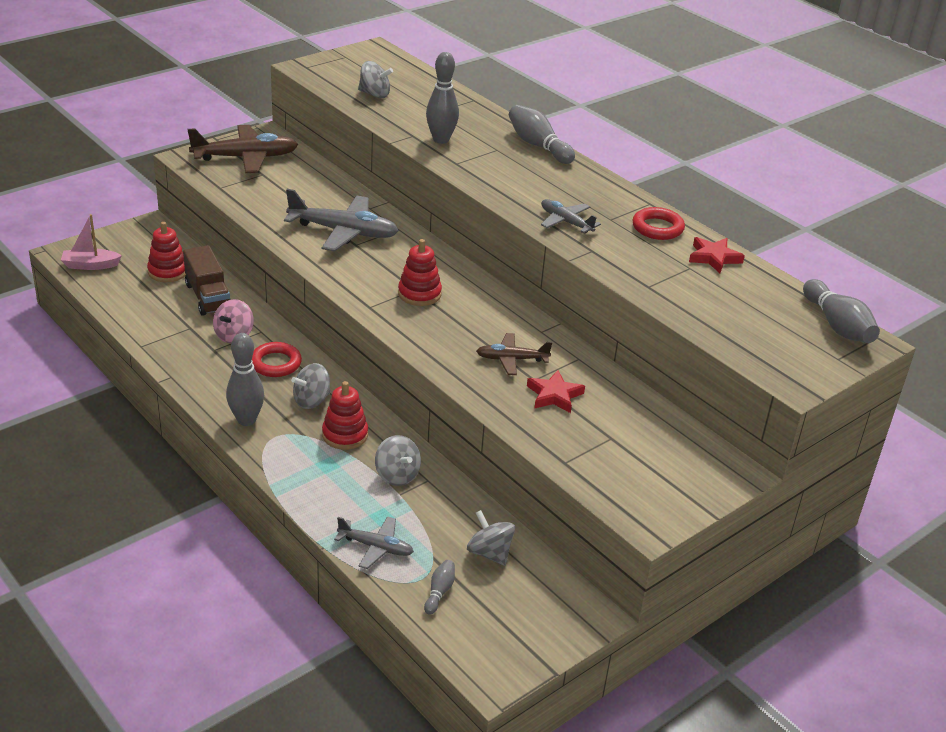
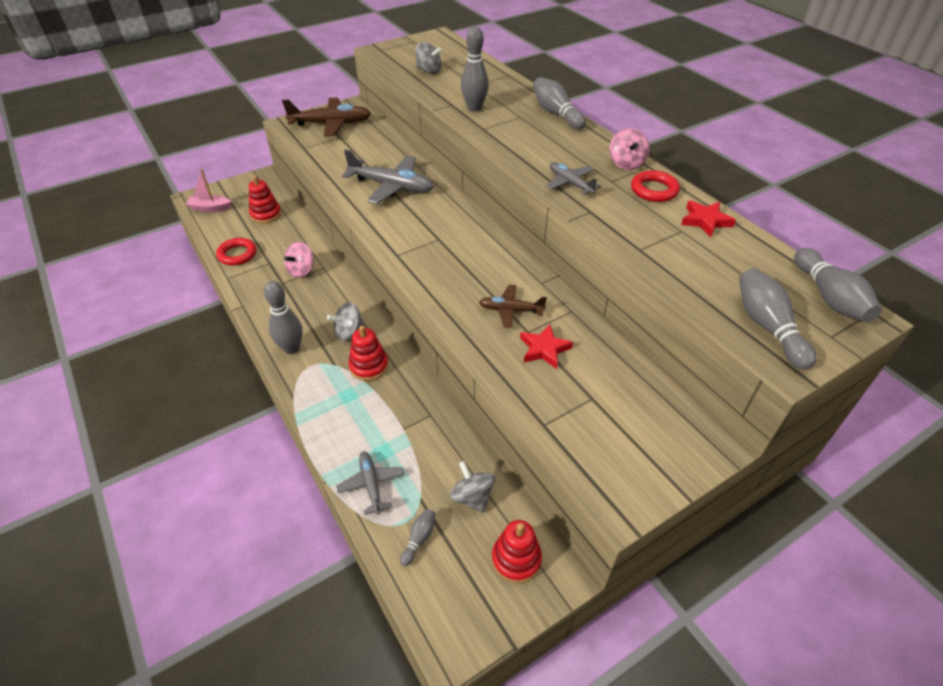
camera: 10 degrees right, 10 degrees up
(208, 297) = (290, 236): brown truck -> none
(275, 363) = (328, 296): red ring -> red ring (237, 254)
(376, 547) = (371, 484): grey plane -> grey plane turned 135 degrees counterclockwise
(397, 475) = (405, 409): grey spinning top -> none
(419, 294) = (442, 243): red stacking toy -> red stacking toy (516, 559)
(624, 200) = (626, 163): none -> pink spinning top
(778, 352) = (767, 327): none -> grey bowling pin

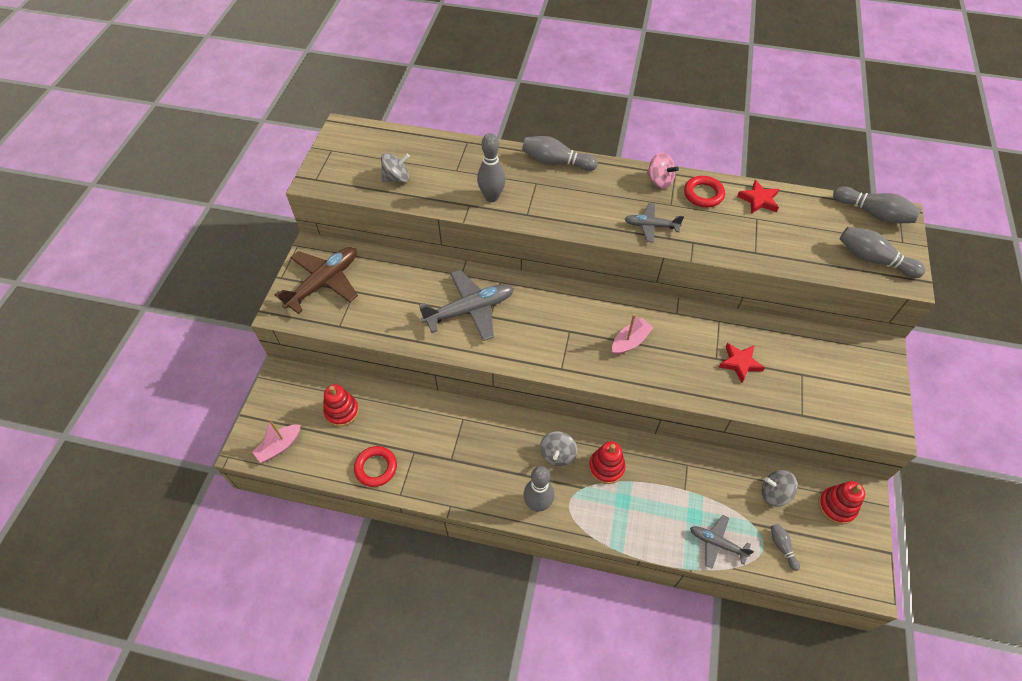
camera: 45 degrees left, 10 degrees up
(301, 270) = (450, 436): pink spinning top -> none
(473, 274) = (630, 341): none -> pink boat
(510, 310) = (687, 351): brown plane -> none

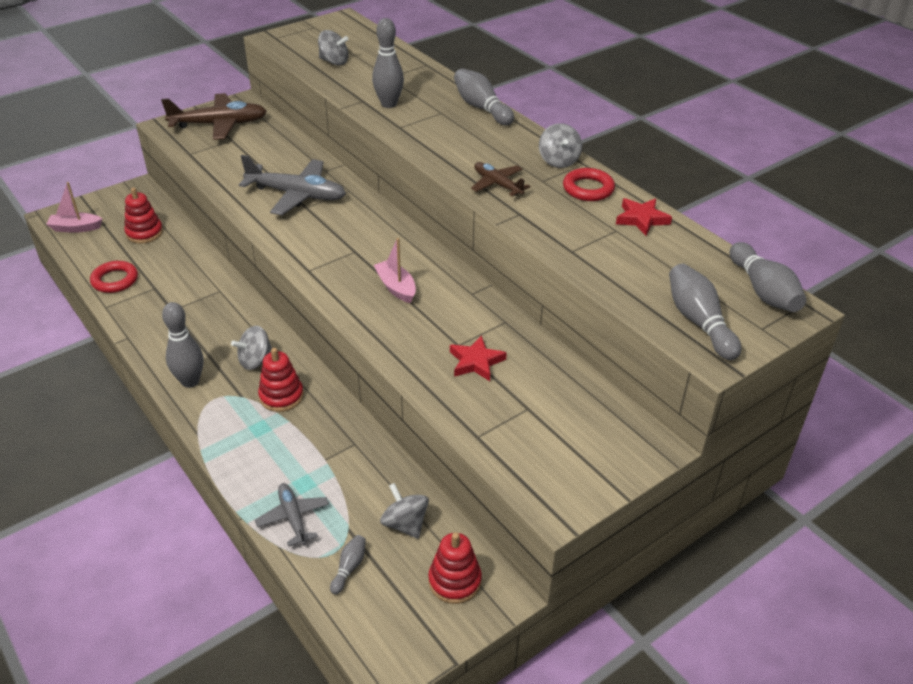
camera: 40 degrees right, 15 degrees down
(630, 341) = (396, 287): pink boat -> pink boat turned 120 degrees counterclockwise
(651, 226) = (497, 184): grey plane -> brown plane
(659, 181) = (558, 161): pink spinning top -> grey spinning top

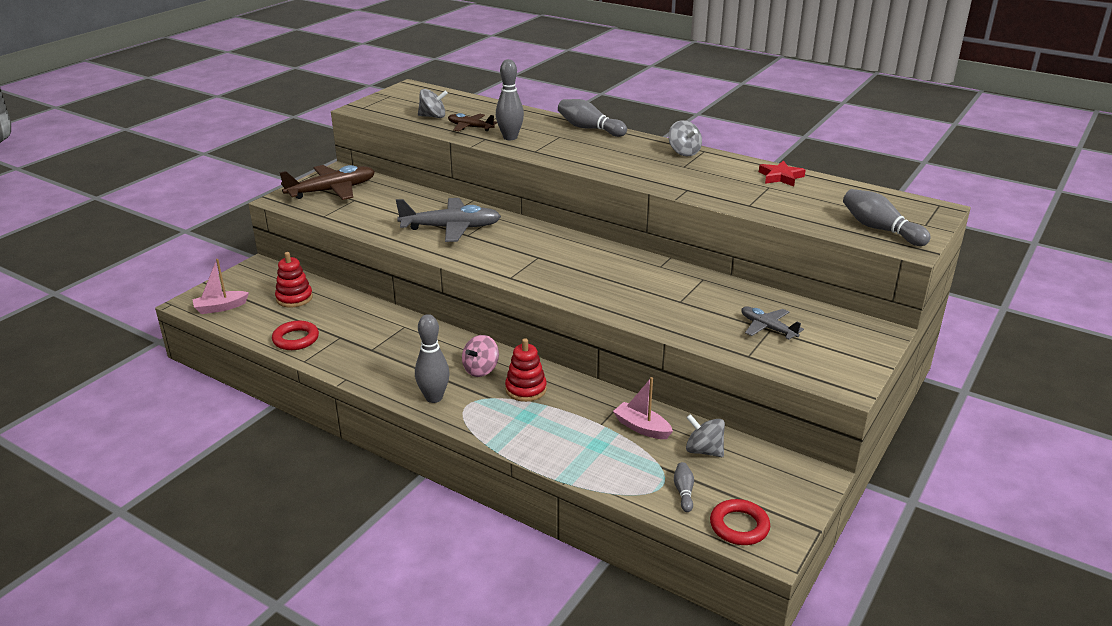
camera: 20 degrees left, 10 degrees down
(255, 360) = (481, 369): grey spinning top -> pink spinning top
(293, 517) = (608, 470): grey plane -> grey plane (767, 328)
(396, 287) = (595, 274): pink boat -> pink boat (642, 428)
(454, 581) = (774, 477): red stacking toy -> none
(476, 362) = (704, 309): red star -> none
(497, 184) = (651, 174): brown plane -> brown plane (470, 127)
(588, 189) = (723, 165): red ring -> red ring (739, 526)
(763, 291) = (905, 203): grey bowling pin -> none

